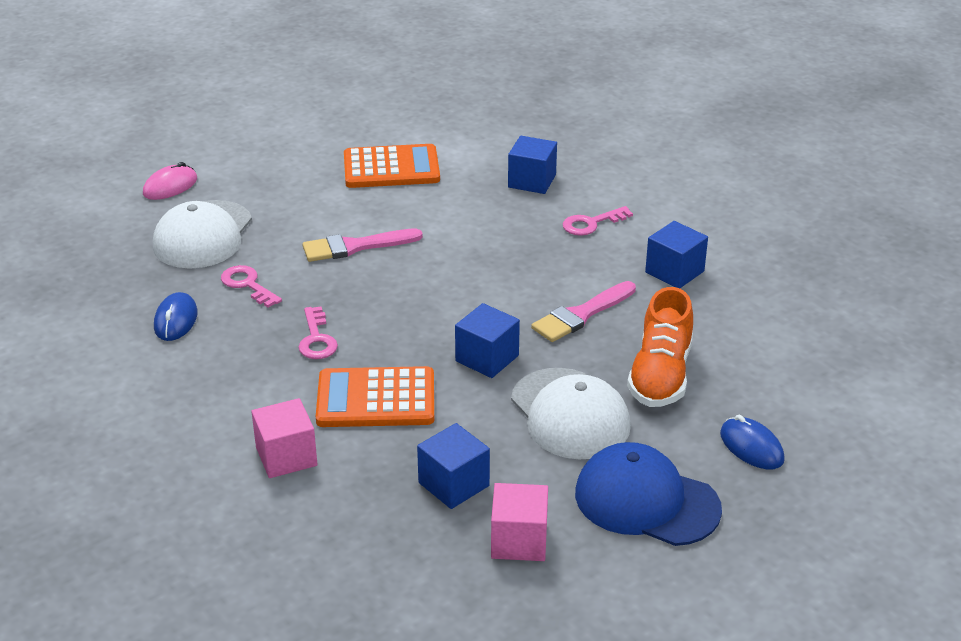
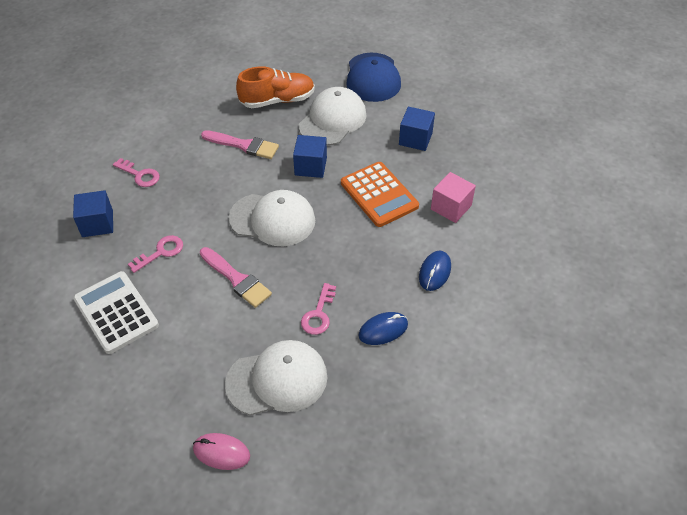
camera: 120 degrees left, 15 degrees up
(317, 339) = (348, 247): pink key -> pink key (160, 252)
(391, 168) = (116, 312): orange calculator -> white calculator
(420, 297) = (272, 219): none -> white cap
(519, 541) = (431, 105): pink cube -> none
(674, 272) = (175, 124): blue cube -> none
(751, 447) = (310, 59): blue mouse -> blue mouse (435, 272)

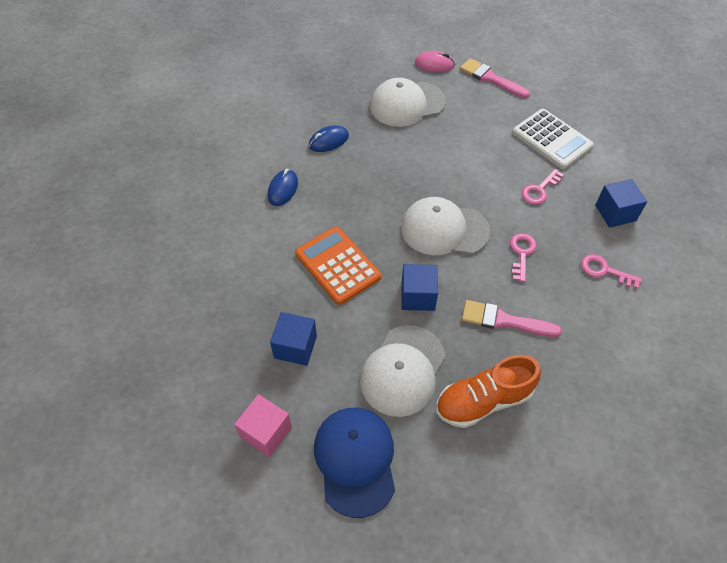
camera: 175 degrees right, 5 degrees up
(237, 279) = (461, 171): pink brush -> pink brush (490, 78)
(319, 314) = (383, 149): pink key -> pink key (521, 253)
(451, 207) = (261, 256): pink cube -> pink cube (266, 432)

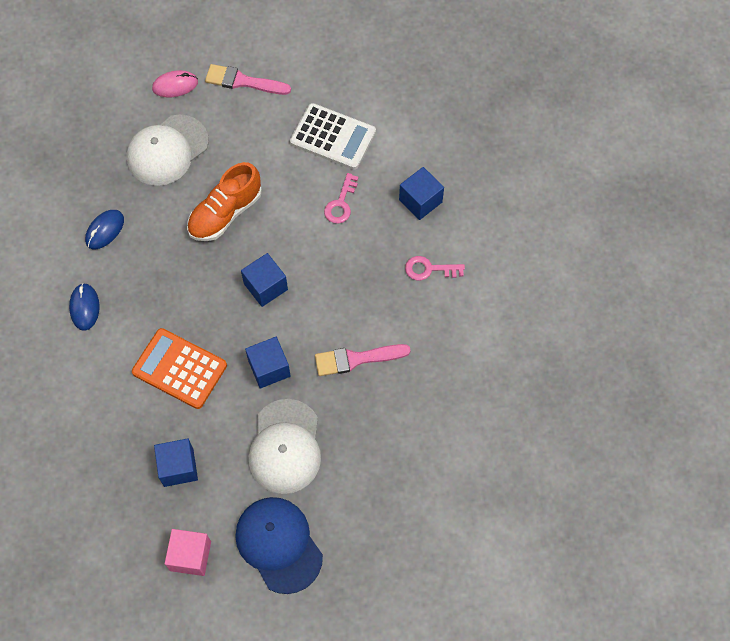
camera: 25 degrees left, 10 degrees up
(444, 229) = (265, 286): white cap -> blue cube
(483, 400) = (366, 443): orange shoe -> orange shoe (225, 213)
(521, 253) = (348, 282): pink key -> none

